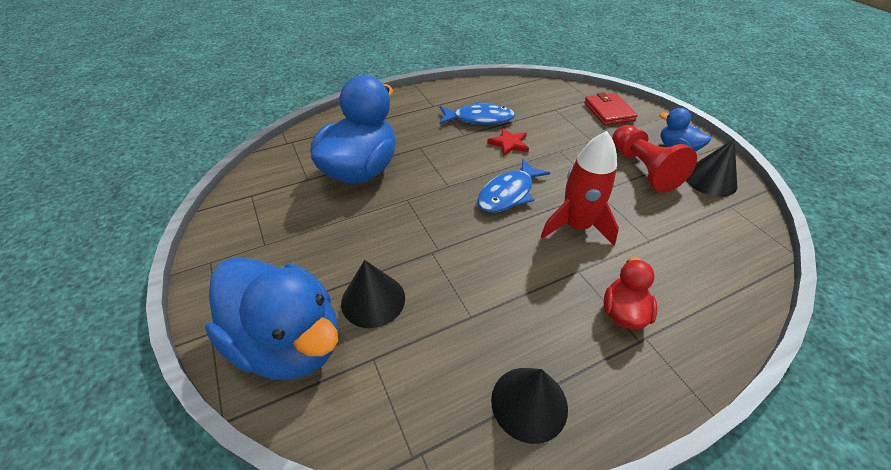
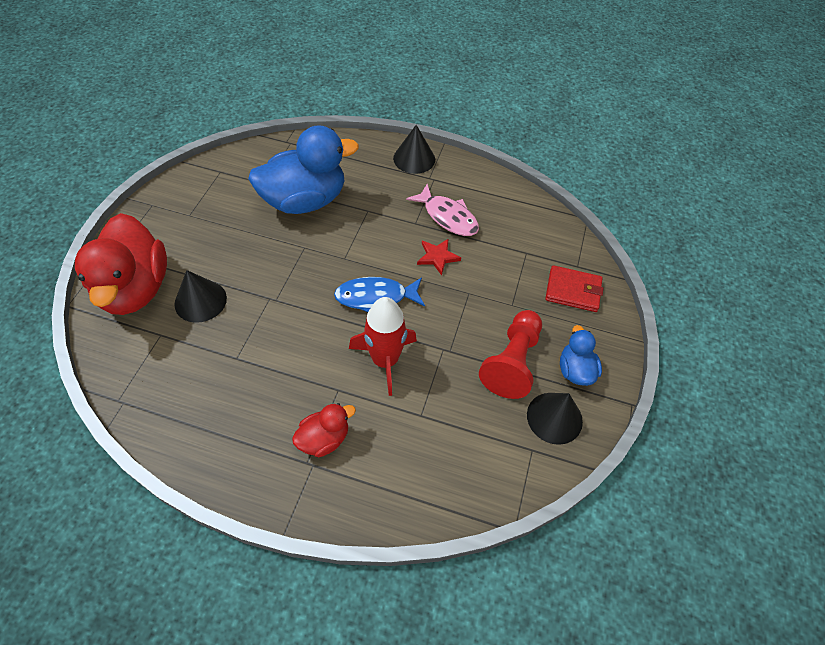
camera: 40 degrees right, 10 degrees up
(289, 342) = (135, 288): blue duck -> red duck
(479, 119) = (448, 217): blue fish -> pink fish
(529, 403) = (200, 431): black cone -> black cone (414, 158)
(609, 111) = (573, 291): red wallet -> red wallet turned 75 degrees clockwise

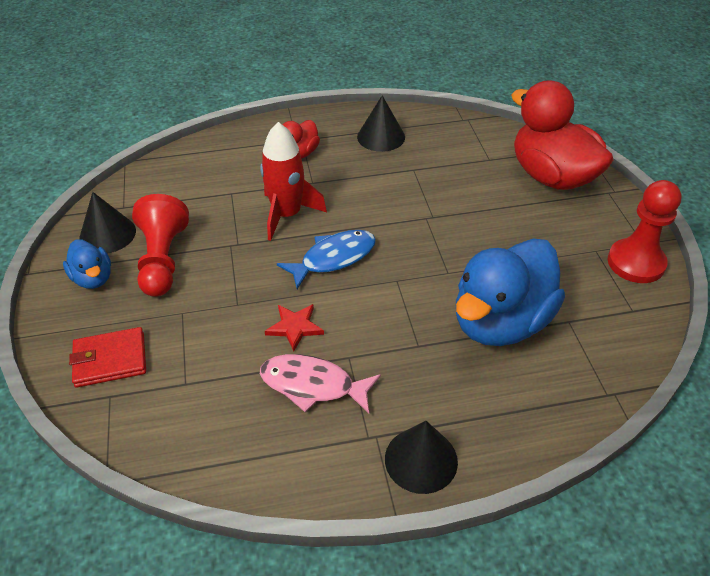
camera: 155 degrees right, 10 degrees down
(176, 195) = (636, 263): none -> red pawn
(200, 301) = (488, 190): black cone -> black cone (381, 137)

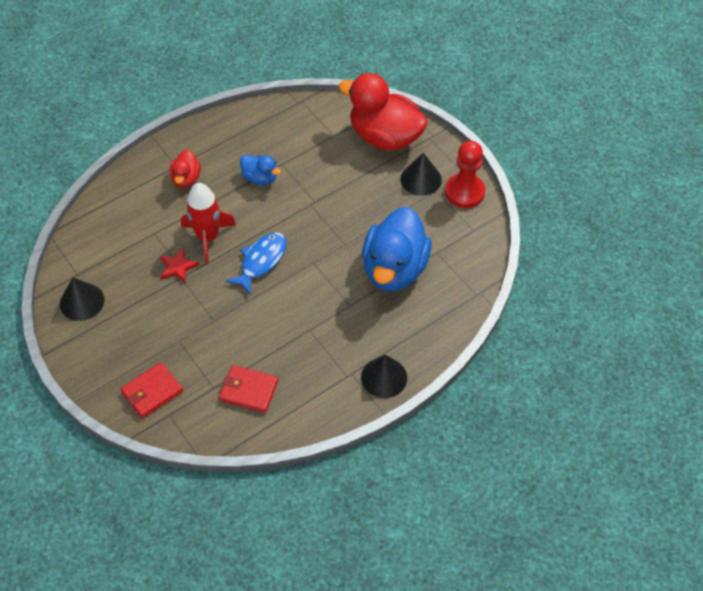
camera: 25 degrees left, 10 degrees up
(93, 278) = (97, 340): blue duck -> blue duck (260, 178)
(163, 260) = (138, 307): red pawn -> none
(227, 404) = (249, 390): none -> red wallet
(295, 327) = (263, 322): red star -> red star (177, 267)
(312, 385) = (296, 357): pink fish -> none
(381, 137) = (242, 141): black cone -> black cone (421, 179)

